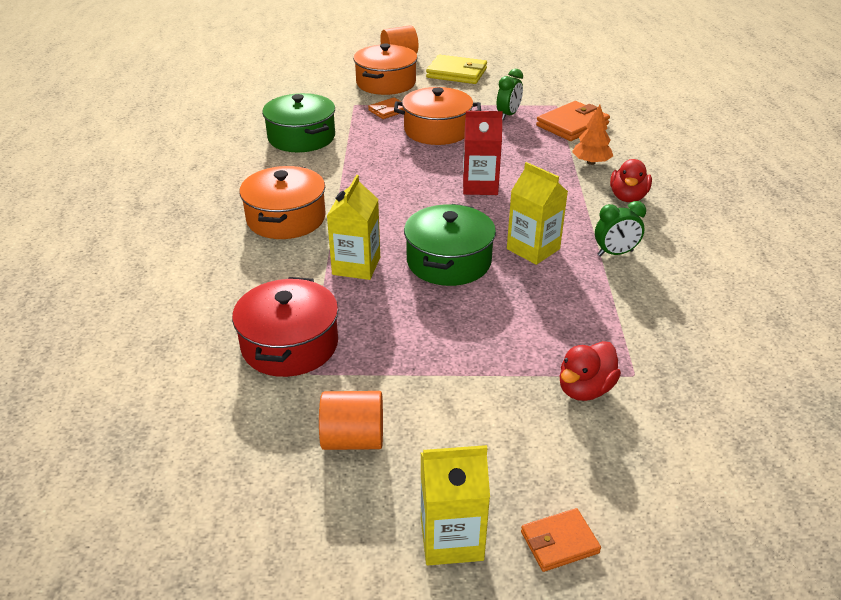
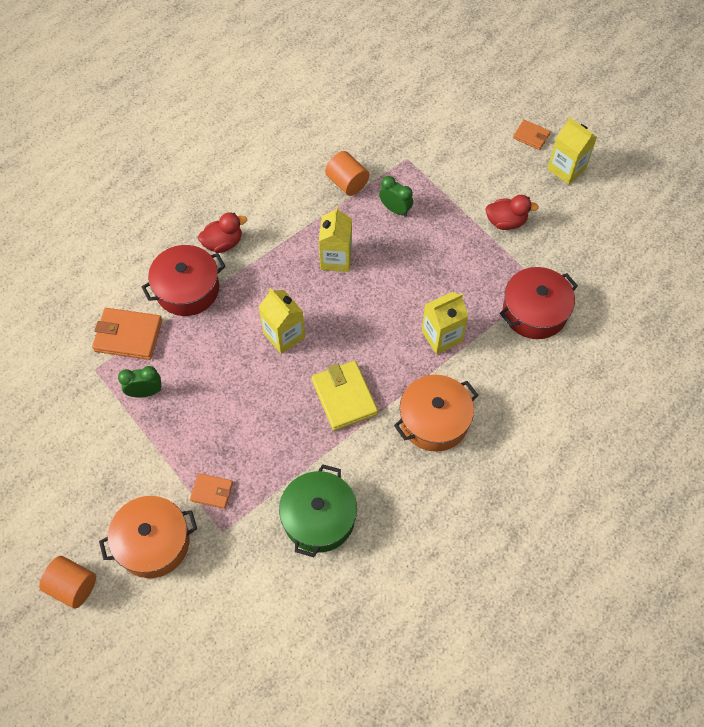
camera: 130 degrees left, 25 degrees up
(353, 439) = (559, 236): orange cylinder -> orange cylinder (347, 183)
(437, 130) = (219, 425): orange pot -> none
(448, 261) = (390, 292): green pot -> none
(456, 73) = (80, 497): yellow wallet -> yellow wallet (344, 397)
(480, 186) = (284, 335): red carton -> yellow carton
(585, 389) = (436, 171): red duck -> red duck (506, 222)
(591, 162) = (187, 289): orange tree -> red pot
(615, 253) = (302, 217): green clock -> green clock (395, 209)

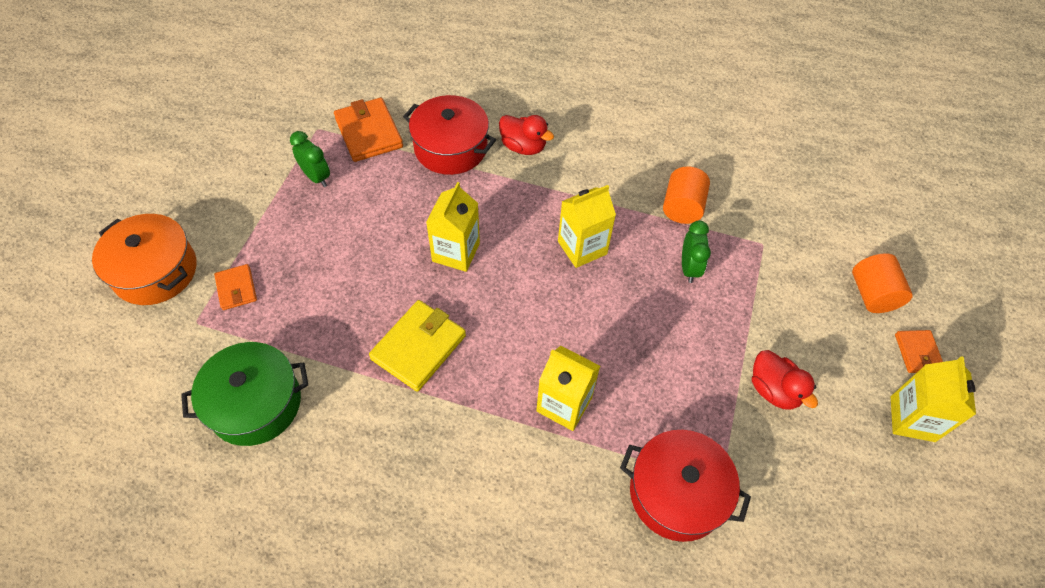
camera: 55 degrees right, 5 degrees down
(73, 586) = (80, 234): orange cylinder -> orange cylinder (872, 294)
(434, 420) = (447, 457): orange pot -> none

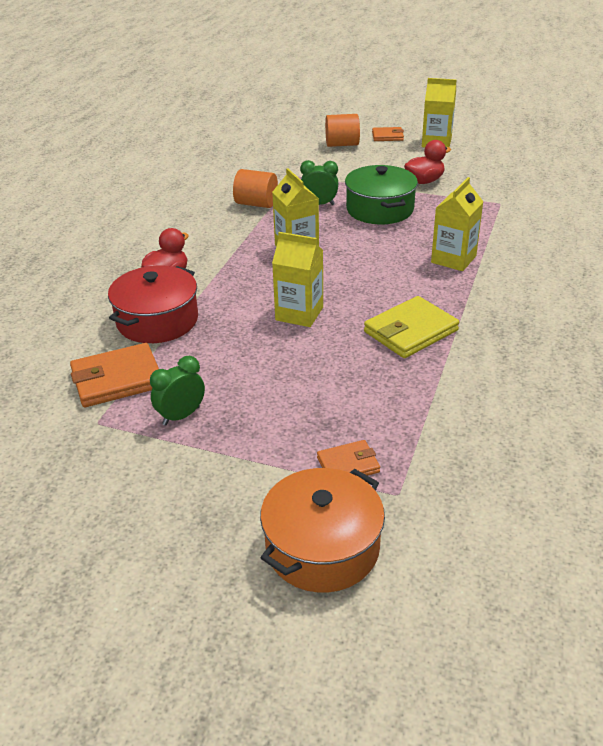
camera: 85 degrees left, 20 degrees down
(255, 403) = (493, 431): green pot -> green pot (380, 209)
(419, 347) = (410, 331): yellow wallet -> yellow wallet turned 75 degrees counterclockwise
(677, 493) = (513, 218): red pot -> none

